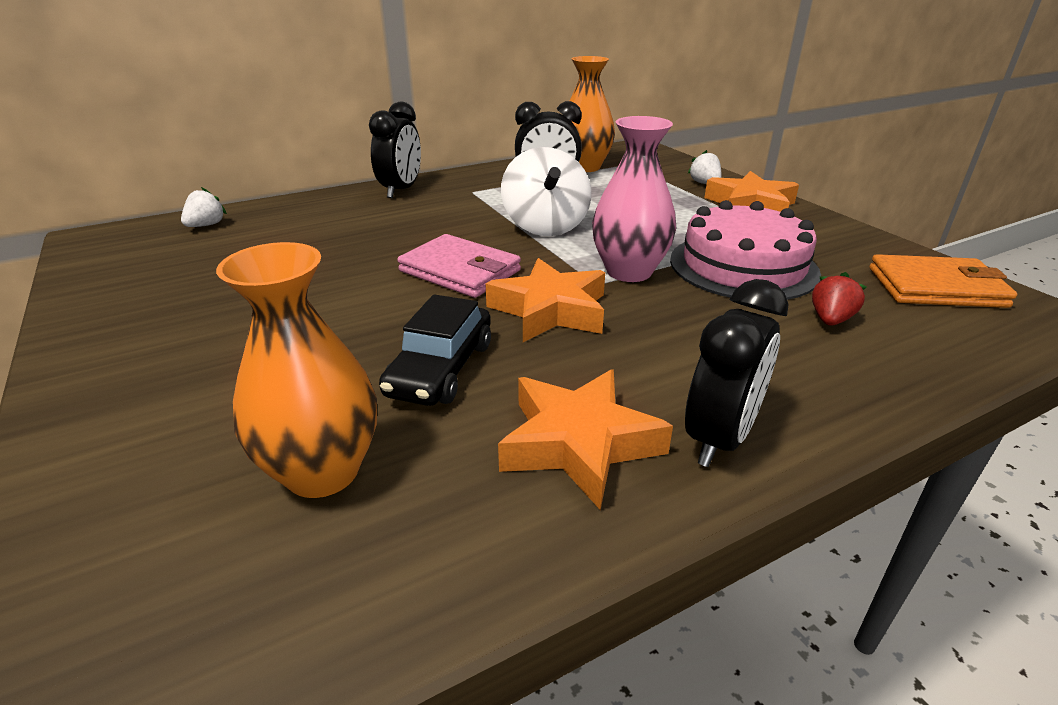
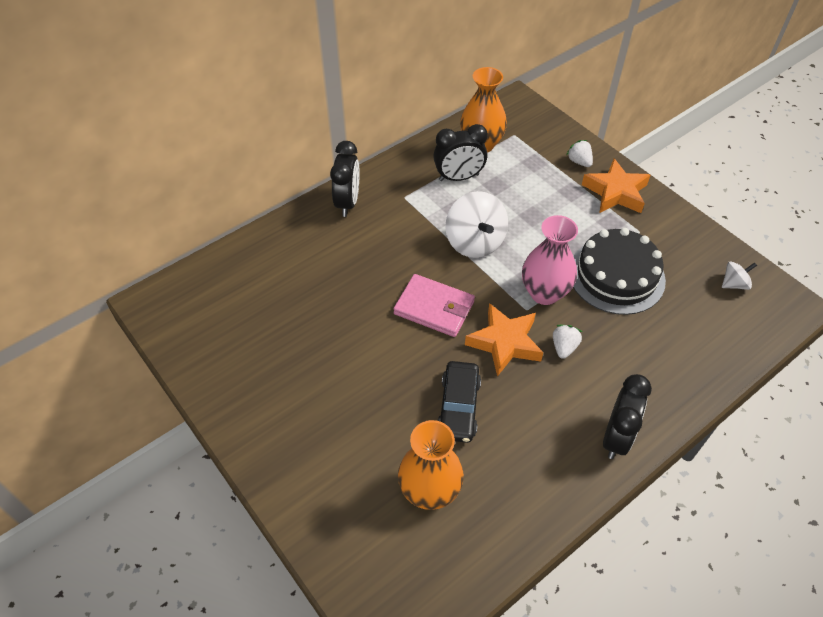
camera: 10 degrees left, 20 degrees up
(206, 225) = (224, 274): white strawberry -> white strawberry (564, 347)
(579, 443) = (548, 452): orange star -> none
(743, 266) = (616, 276): pink cake -> black cake
(830, 320) = (670, 328): red strawberry -> none
(936, 287) = (734, 284): orange wallet -> white spinning top

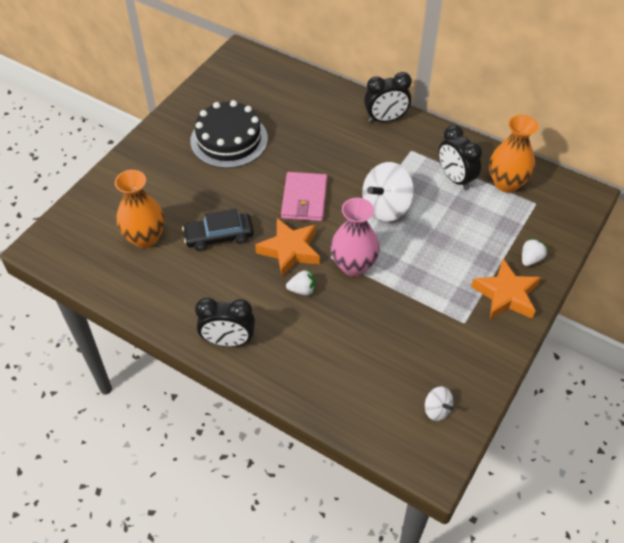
camera: 70 degrees right, 0 degrees up
(616, 276) = (399, 313): black cake -> black cake (229, 139)

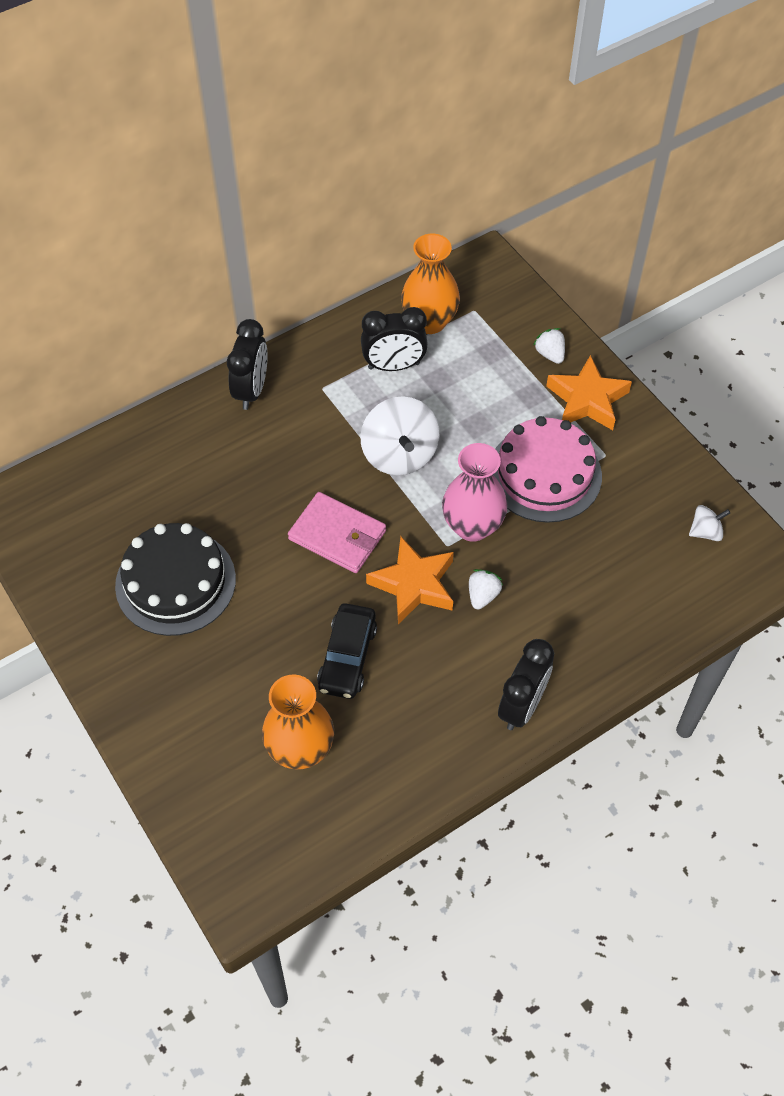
camera: 65 degrees left, 5 degrees up
(423, 291) = (544, 474): none -> pink cake

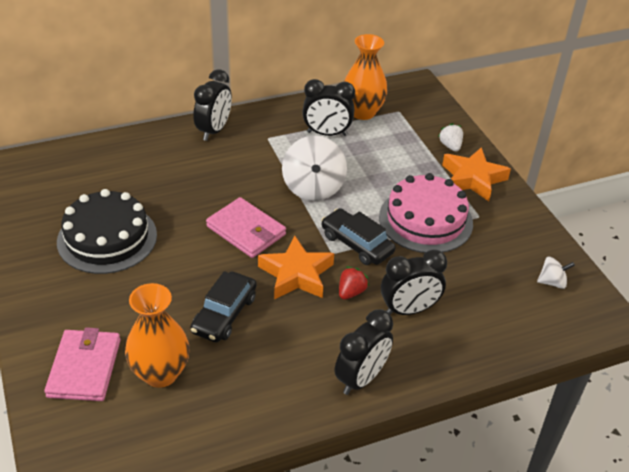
camera: 10 degrees right, 15 degrees down
(213, 761) = (84, 368): none -> pink wallet
(472, 526) = (357, 244): pink vase -> black car
(482, 595) = (351, 292): white strawberry -> red strawberry
(553, 605) = (409, 310): none -> black clock

